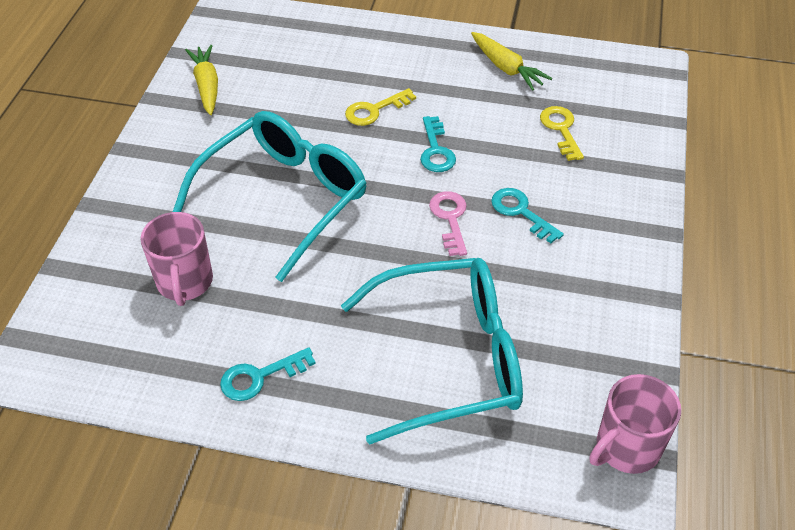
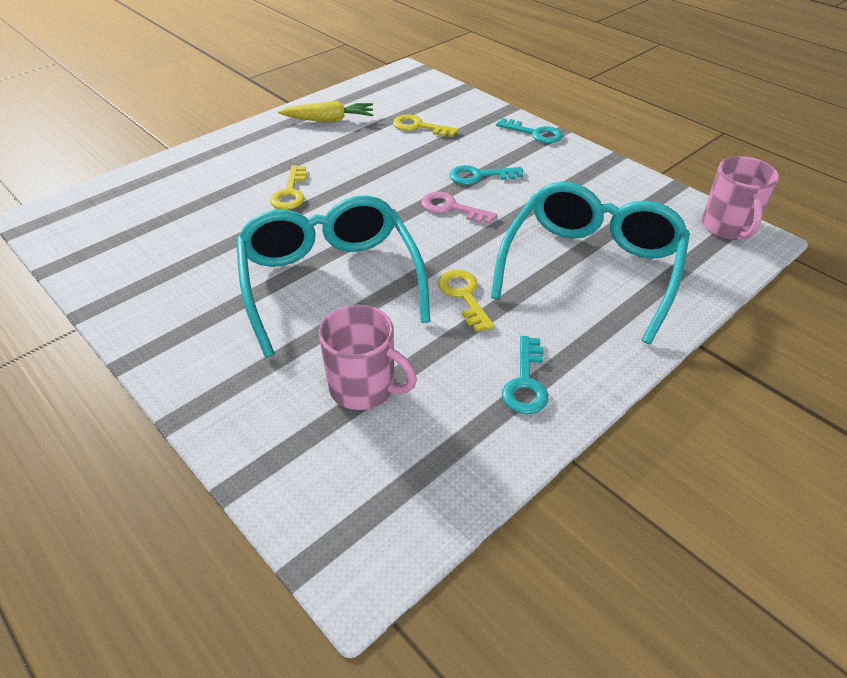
camera: 55 degrees left, 5 degrees down
(207, 86) = (123, 269): yellow carrot -> none
(334, 287) = (464, 296): none -> yellow key
(436, 150) = (373, 184): turquoise key -> turquoise key (535, 133)

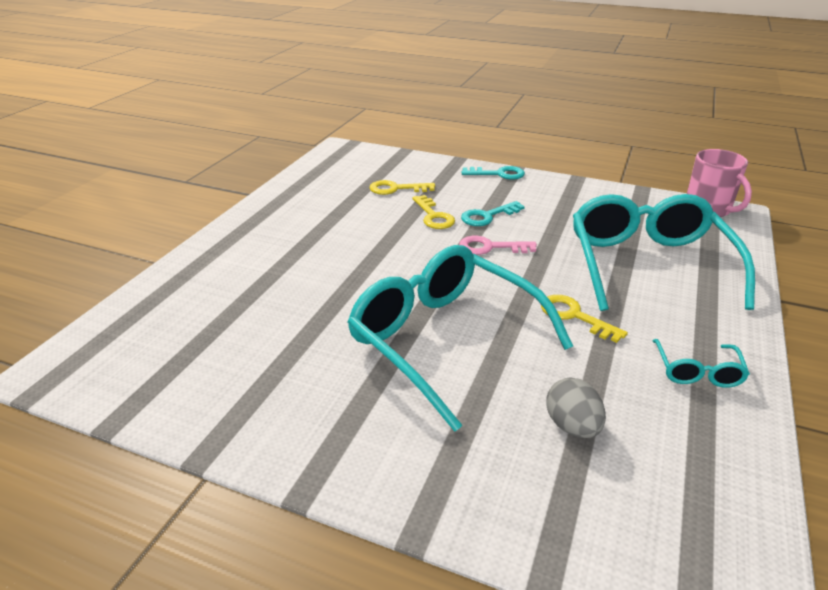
camera: 25 degrees left, 10 degrees down
(290, 193) = (328, 271): yellow key -> yellow key (433, 216)
(329, 120) = (305, 200): yellow carrot -> none
(364, 387) = (572, 426): pink mug -> grey egg
(526, 382) = (697, 372): turquoise key -> turquoise glasses

